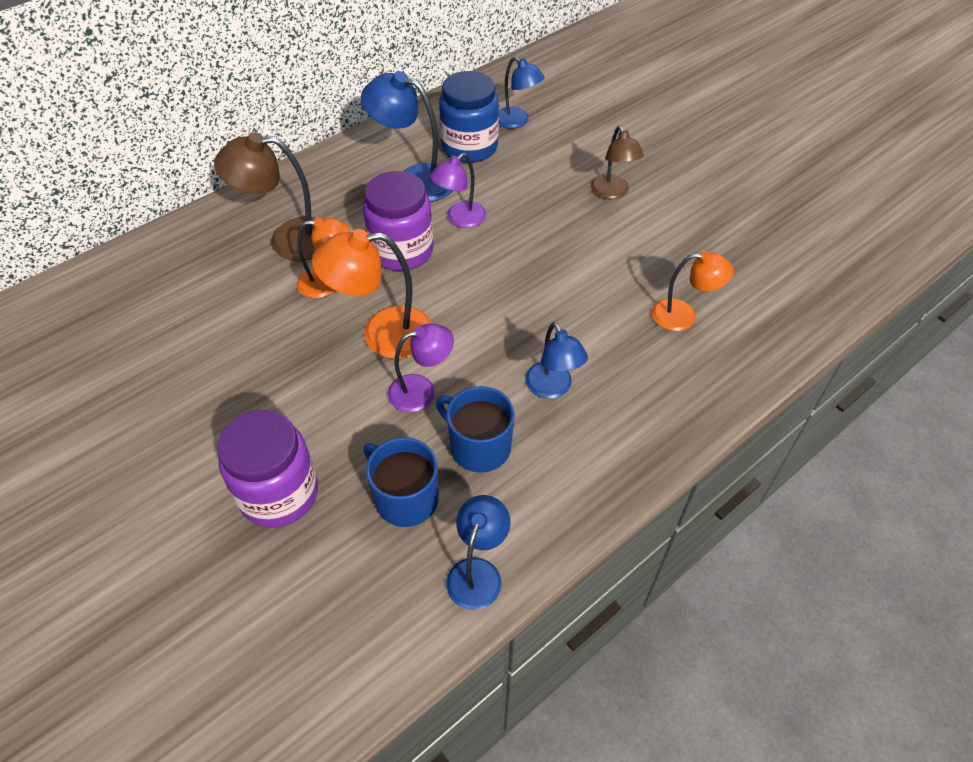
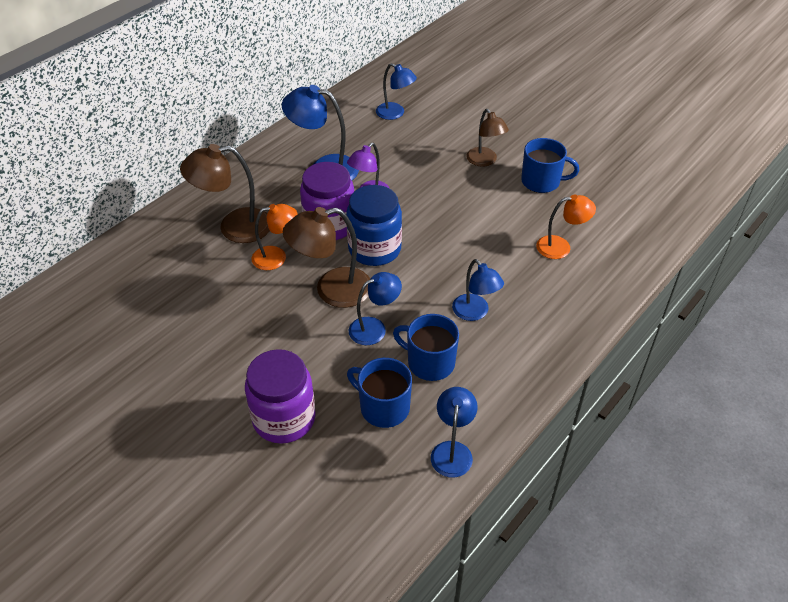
camera: 10 degrees left, 5 degrees down
(382, 334) = (332, 290): orange lamp -> brown lamp
(421, 390) = (374, 328): purple lamp -> blue lamp
(469, 147) = (362, 138): blue jar -> blue jar (374, 249)
(678, 227) = (541, 181): none -> blue mug

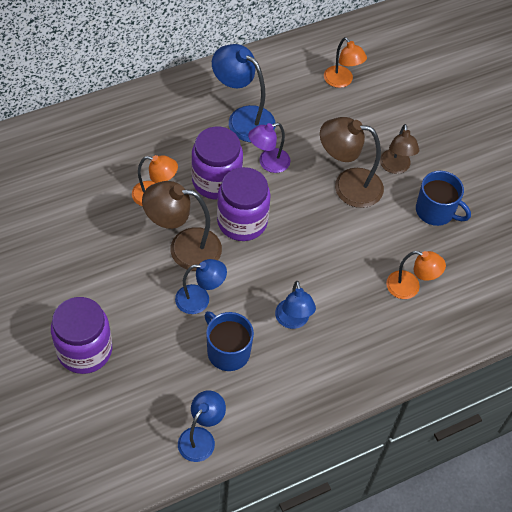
camera: 20 degrees right, 10 degrees up
(234, 227) = (134, 151): brown lamp -> brown lamp (347, 185)
(374, 249) = (242, 221): blue jar -> purple jar
(383, 407) = (167, 375): blue mug -> none
(395, 113) = (342, 81): blue lamp -> orange lamp

